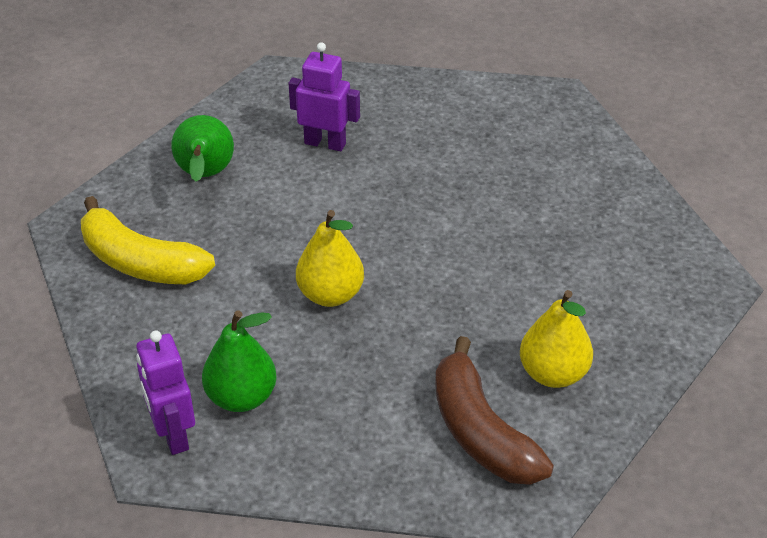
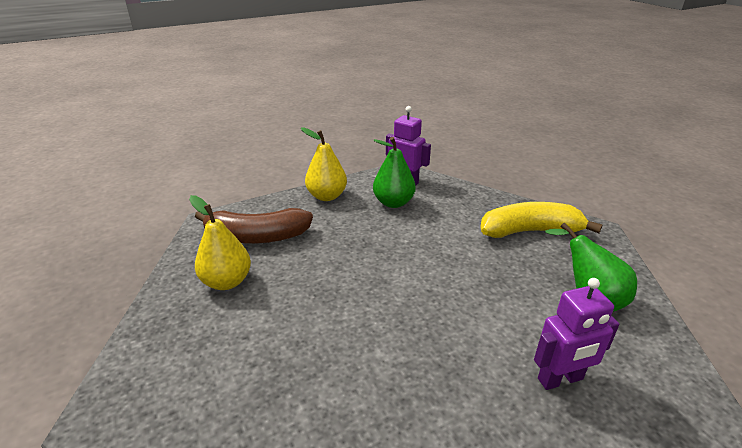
camera: 145 degrees right, 10 degrees down
(330, 295) = (406, 263): yellow pear -> yellow pear (326, 196)
(481, 431) = (256, 237): brown banana -> brown banana turned 150 degrees clockwise

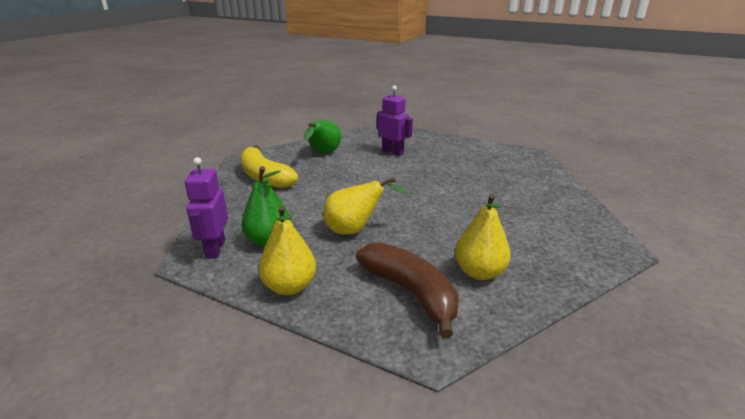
camera: 125 degrees left, 5 degrees down
(363, 246) = (355, 230): none -> yellow pear

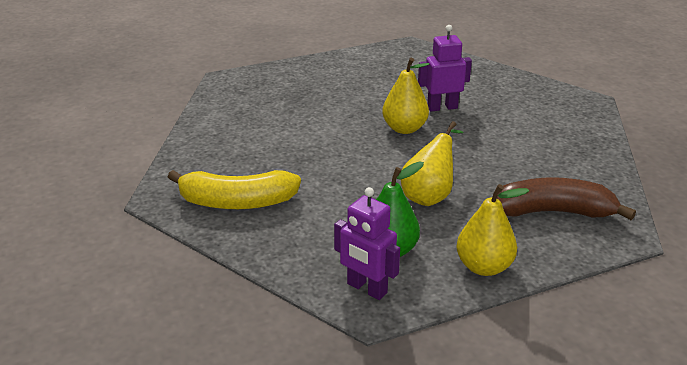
camera: 50 degrees left, 5 degrees up
(323, 154) = (232, 143): green pear -> none
(392, 152) = (295, 104): purple robot -> purple robot (442, 107)
(479, 272) = (558, 170): yellow pear -> yellow pear (404, 128)

